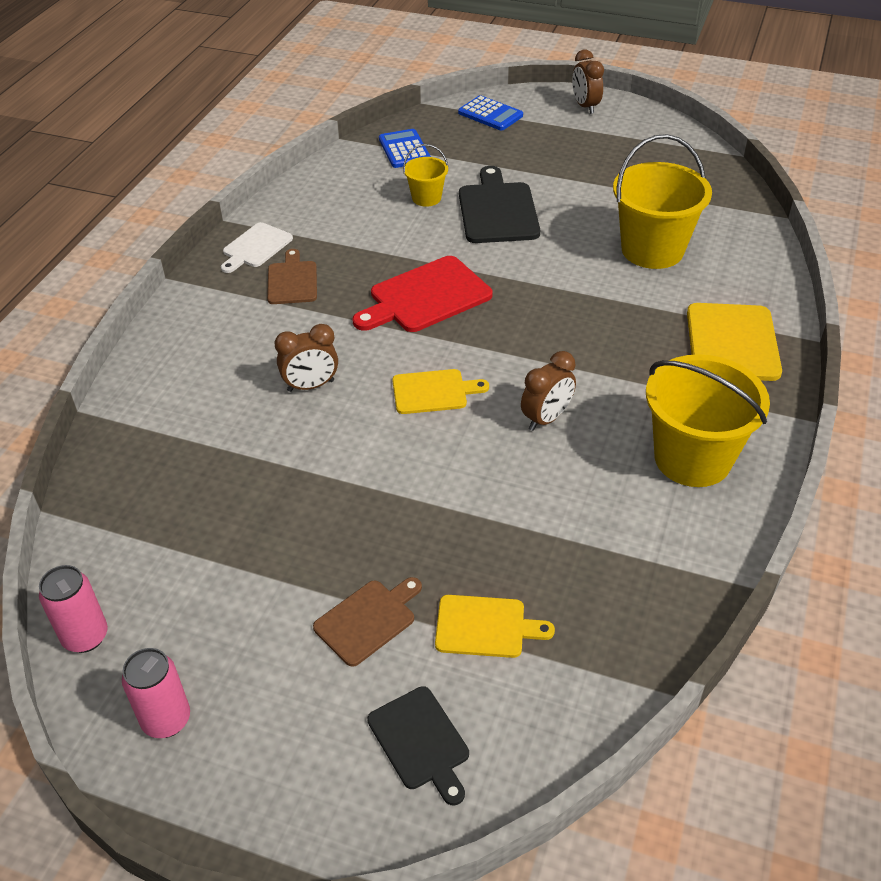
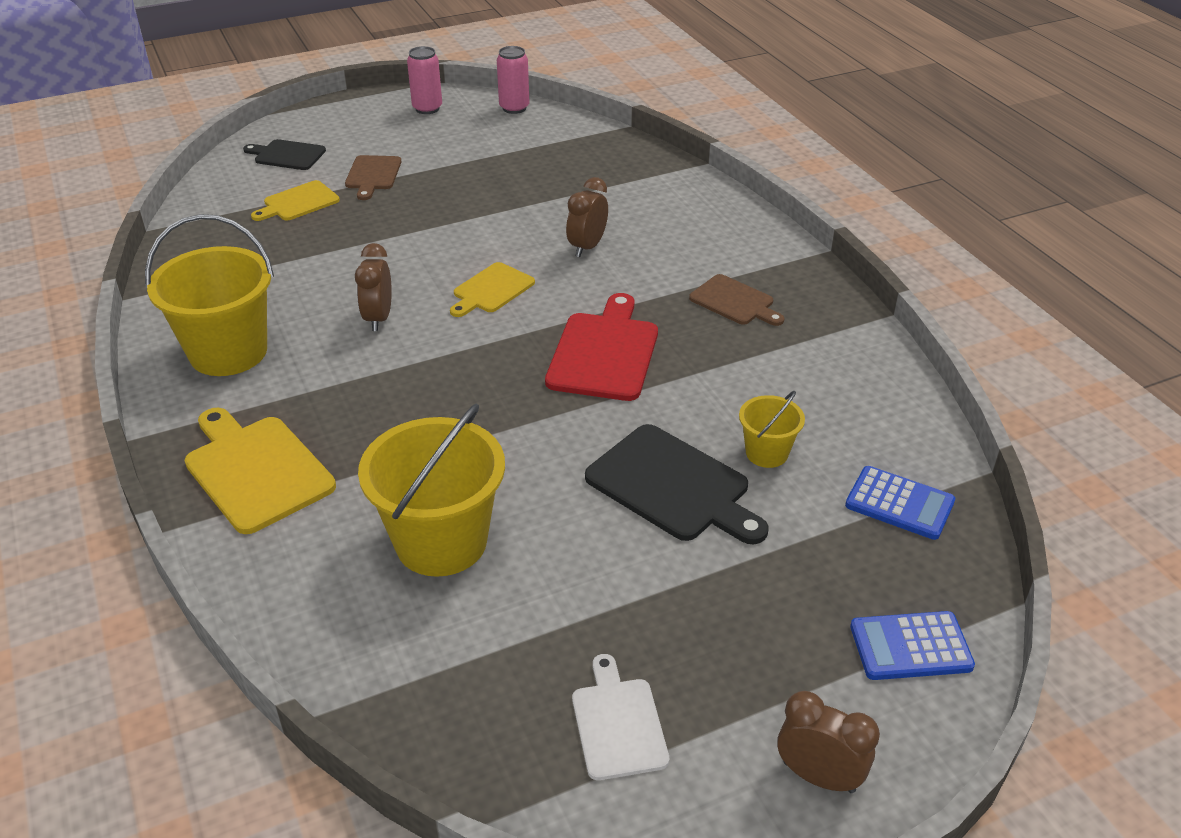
camera: 135 degrees right, 5 degrees down
(256, 247) = (817, 309): white cutting board -> white cutting board (618, 723)

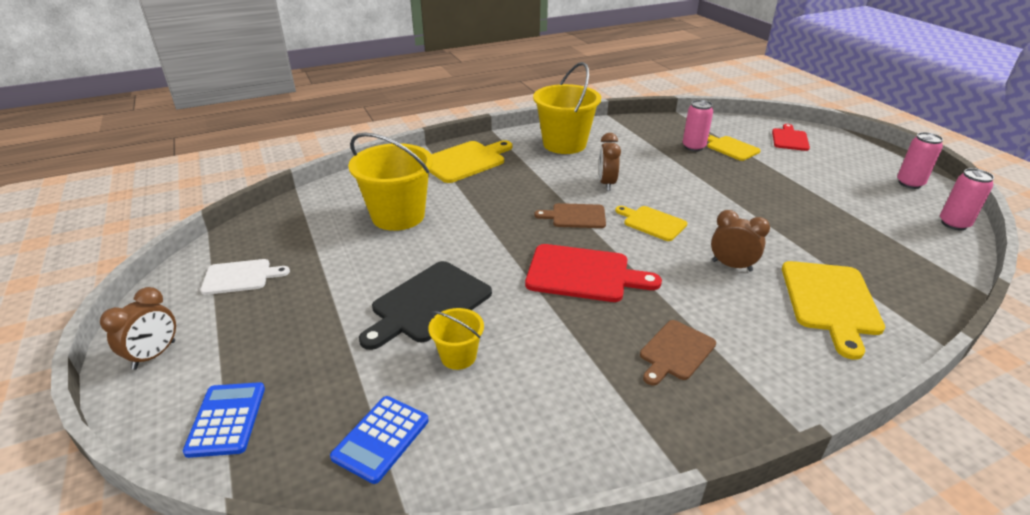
camera: 90 degrees right, 5 degrees down
(285, 231) = (693, 147): none -> pink can
(287, 155) = (789, 139): black cutting board -> red cutting board
(373, 175) = (784, 169): brown cutting board -> brown cutting board (575, 216)
(378, 318) = (606, 183): brown clock -> brown clock turned 90 degrees counterclockwise
(647, 202) = (830, 301): none -> yellow cutting board

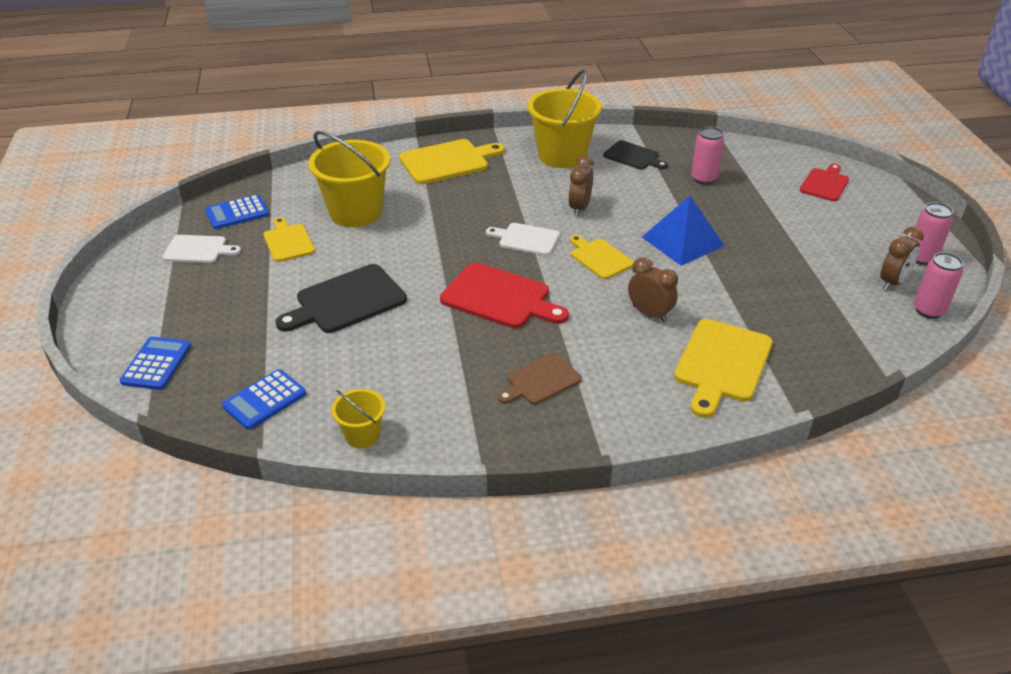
camera: 15 degrees right, 5 degrees up
(154, 355) = (115, 305): brown clock -> brown clock (892, 282)
(273, 234) = (237, 213): none -> blue calculator
(458, 356) = (352, 350): yellow bucket -> yellow bucket (362, 435)
(575, 216) = (526, 239): brown cutting board -> white cutting board
(624, 137) = (633, 156): none -> black cutting board
(713, 198) = (682, 241): none -> blue pyramid
(731, 148) = (746, 185): yellow cutting board -> yellow cutting board (288, 241)

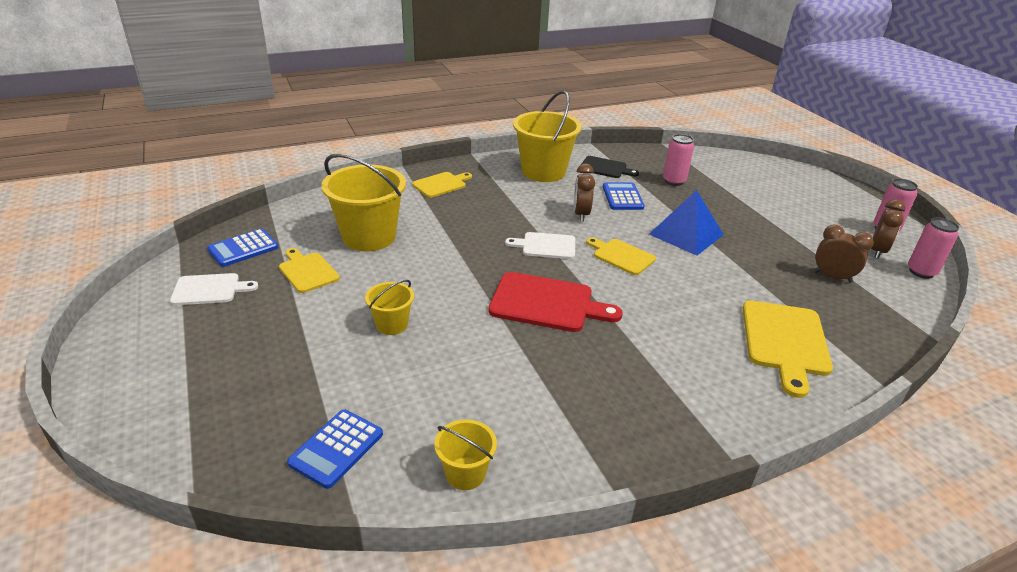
camera: 15 degrees left, 5 degrees down
(156, 364) = (191, 424): blue calculator -> blue calculator (622, 197)
(347, 301) = (392, 324): black cutting board -> yellow bucket
(447, 161) = (441, 184): yellow cutting board -> yellow cutting board, size x0.62
(540, 380) = (627, 382): brown cutting board -> none
(649, 314) = (694, 302): brown clock -> brown clock (832, 277)
(825, 184) = (772, 177): red cutting board -> none

